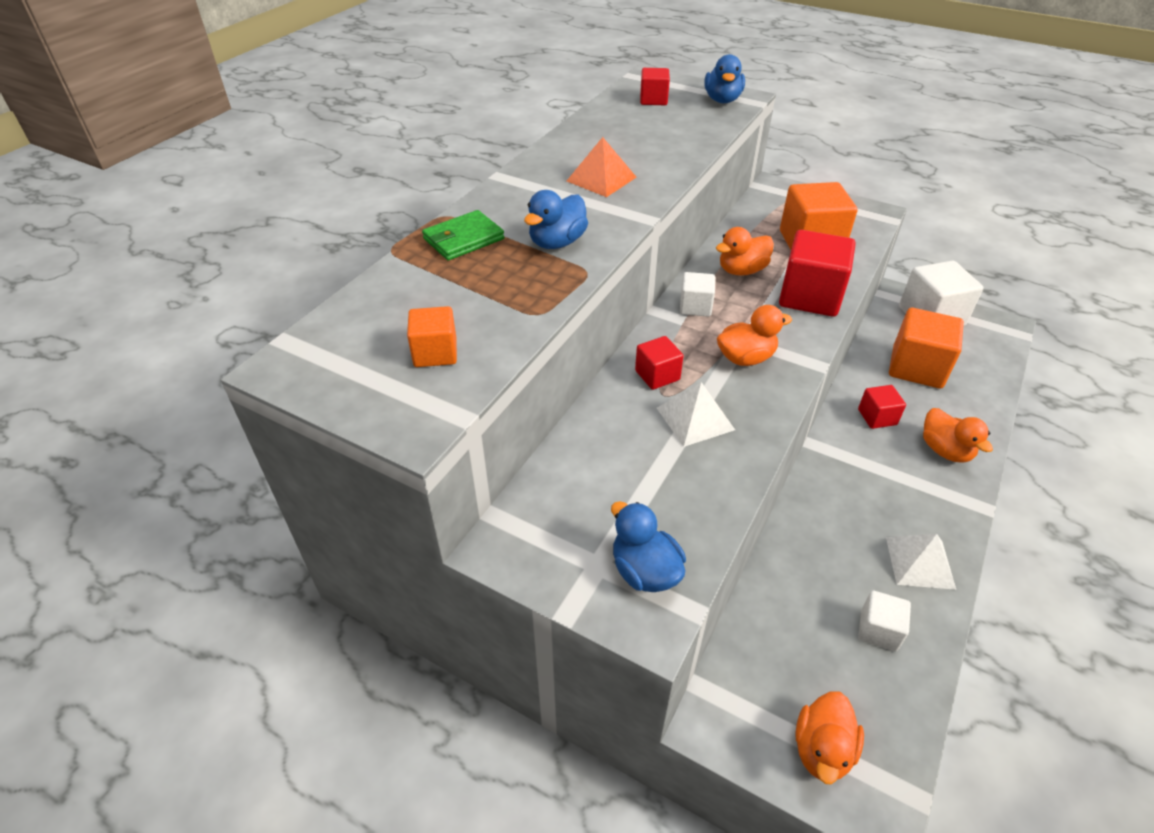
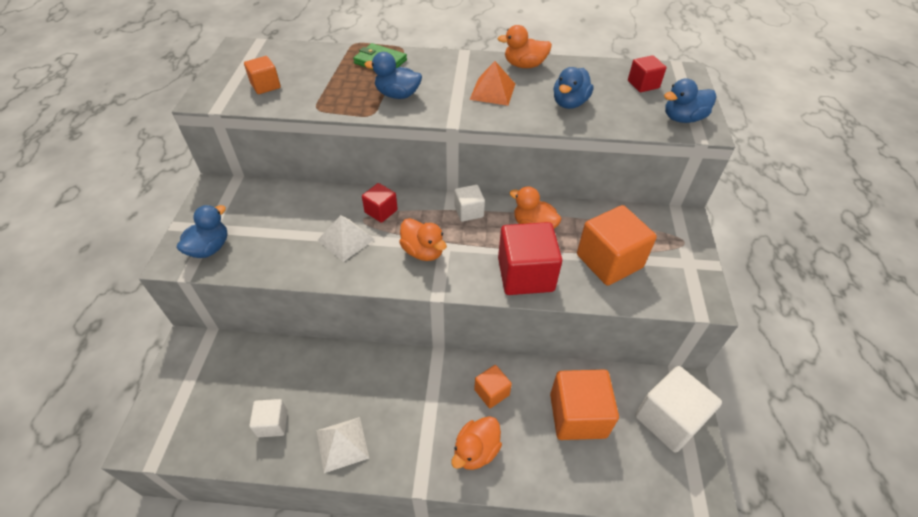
camera: 65 degrees right, 5 degrees up
(658, 143) = (569, 103): none -> blue duck
(822, 749) = (177, 404): orange duck -> orange duck (524, 65)
(877, 417) = (491, 392): red cube -> orange cube

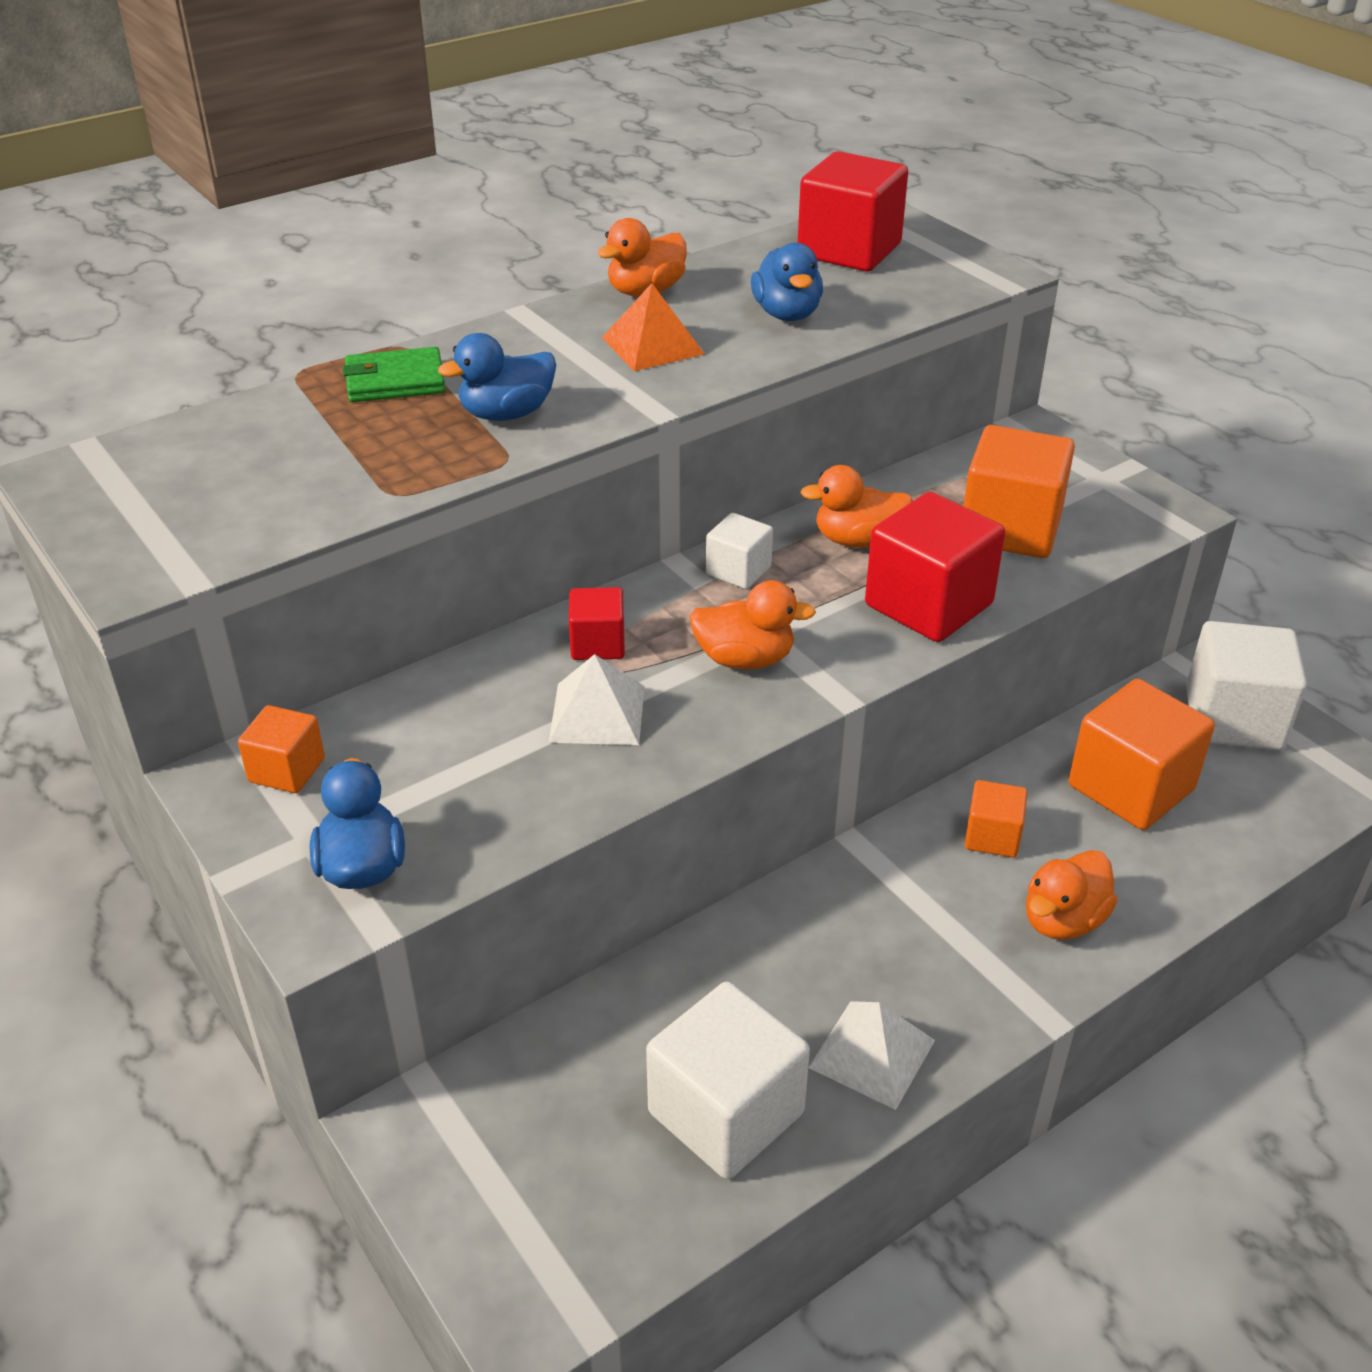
camera: 40 degrees left, 10 degrees down
(265, 86) = (232, 505): orange cube -> orange cube (287, 770)
(272, 423) = (726, 1113): white cube -> white cube, size x1.87
(476, 451) = (1063, 920): orange duck -> orange duck turned 45 degrees clockwise
(643, 84) = (849, 250): red cube -> red cube, size x1.87
(683, 118) = (957, 271): blue duck -> none

